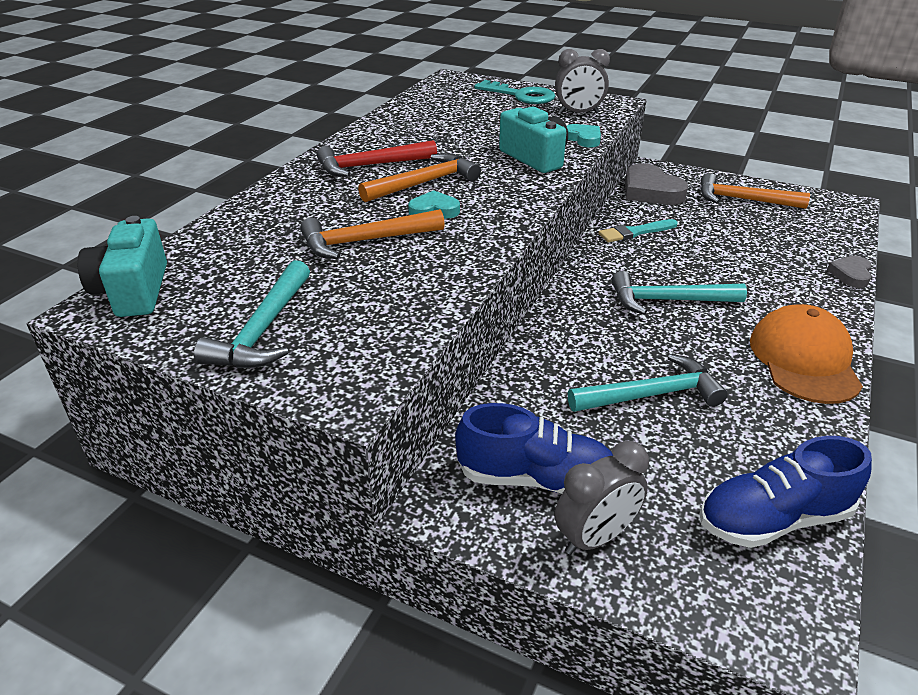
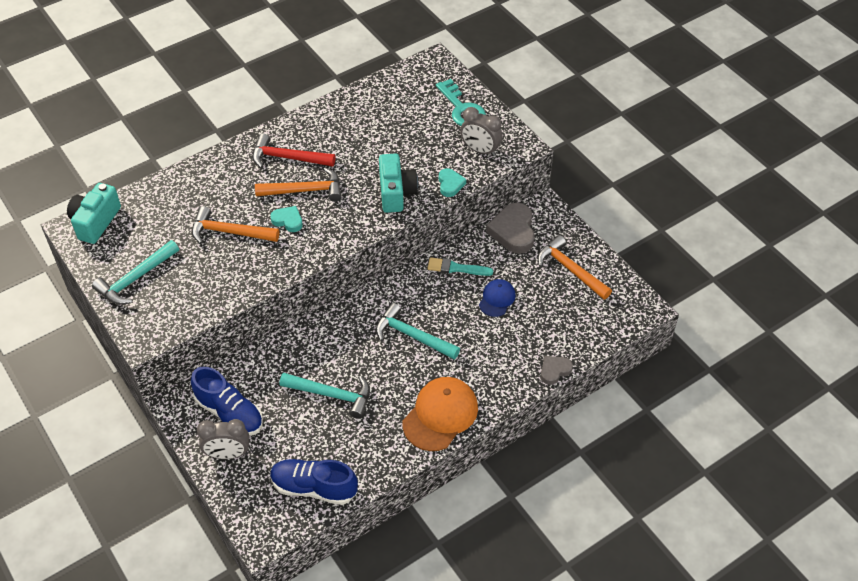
camera: 30 degrees right, 15 degrees up
(709, 241) = (497, 299): none -> blue cap

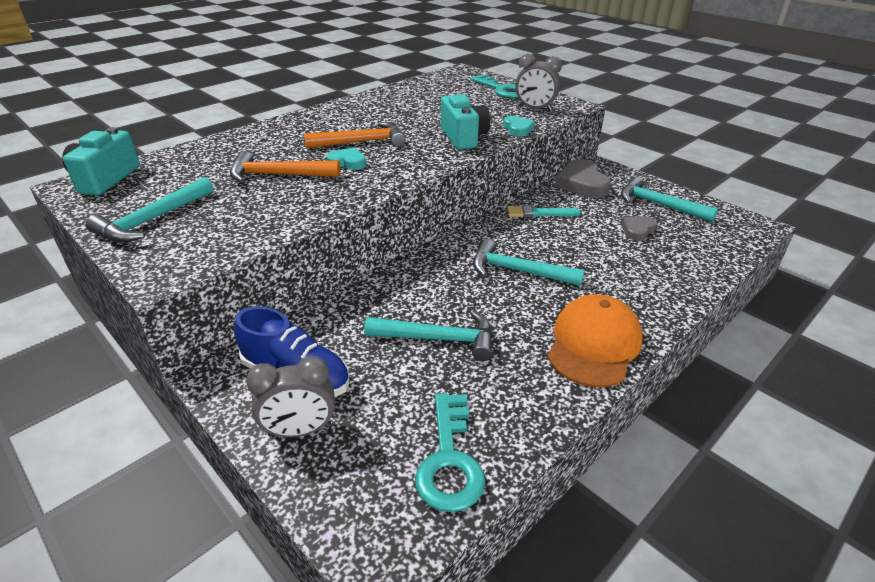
camera: 10 degrees left, 15 degrees down
(288, 158) = (337, 124): red hammer -> none
(314, 488) = (449, 461): blue shoe -> turquoise key
(497, 299) = (597, 232): blue cap -> none
(554, 370) = (704, 285): grey heart -> grey heart (637, 230)
(570, 270) = (659, 205): orange hammer -> turquoise hammer

